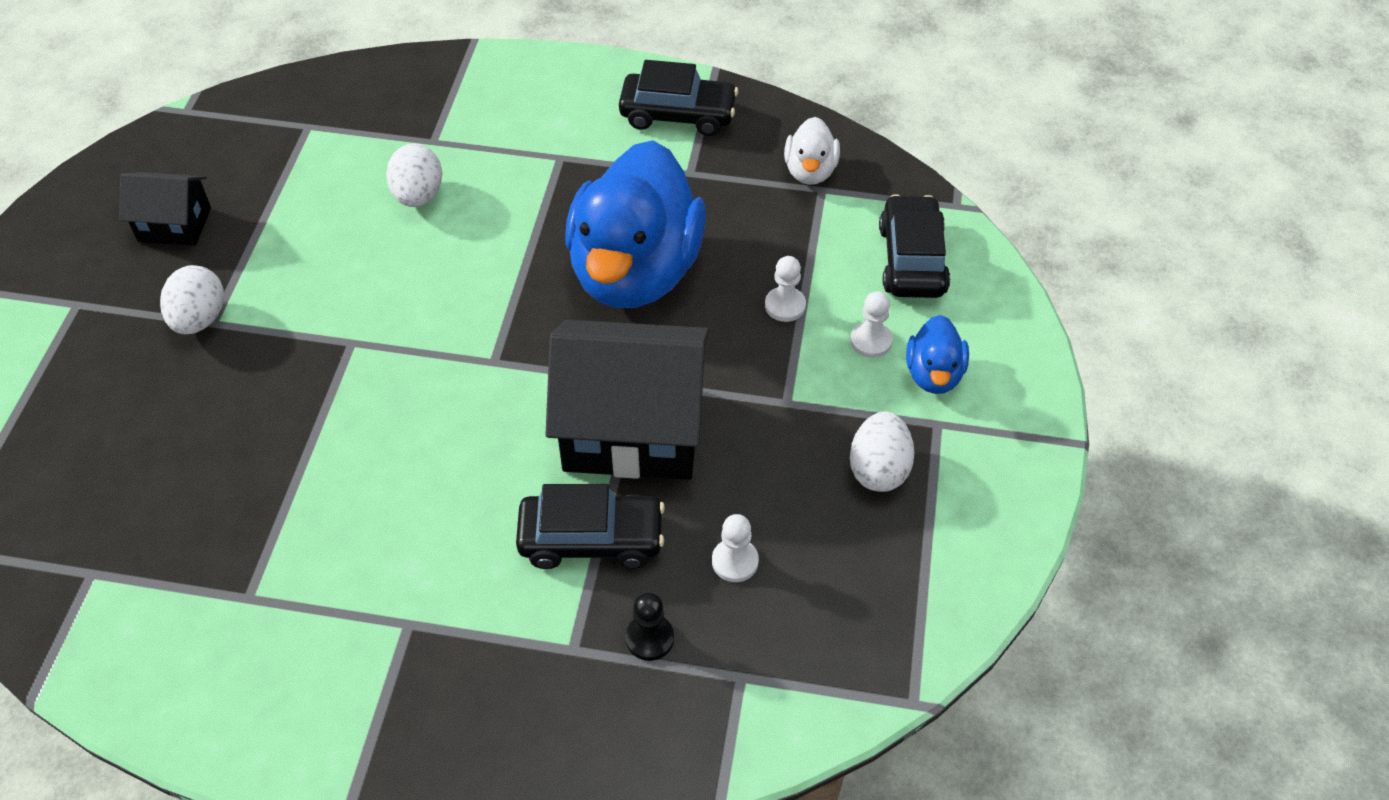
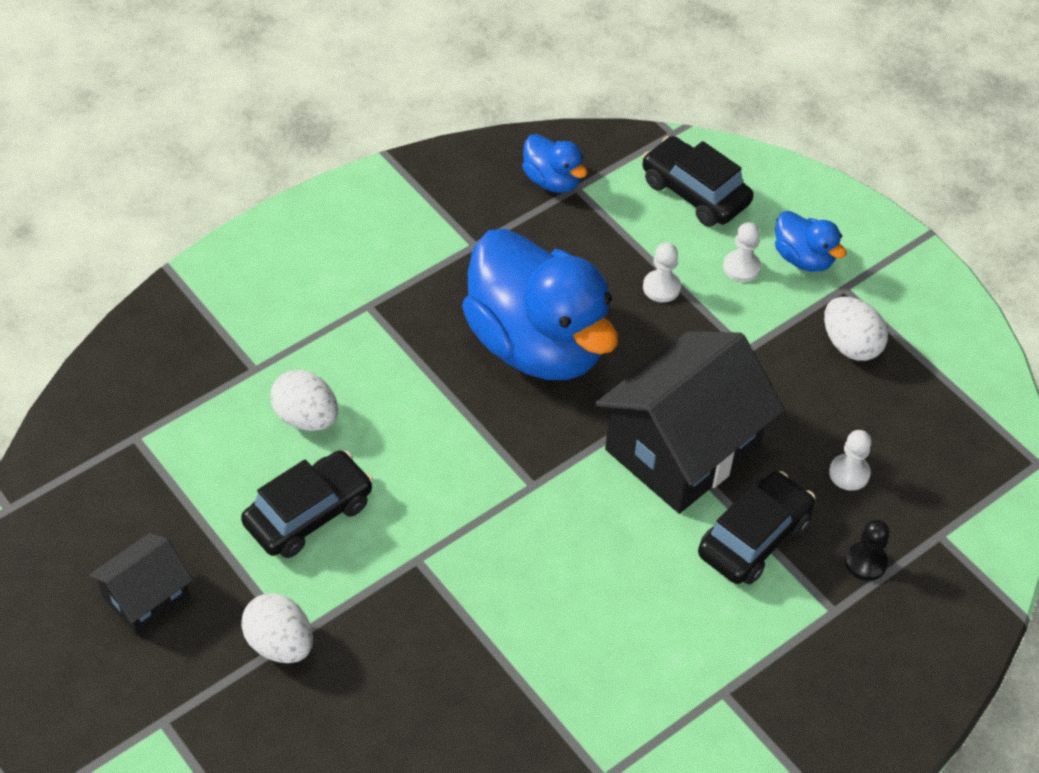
camera: 50 degrees left, 0 degrees up
(678, 114) = (407, 208): black car -> black car (308, 514)
(810, 171) = (552, 180): white duck -> blue duck

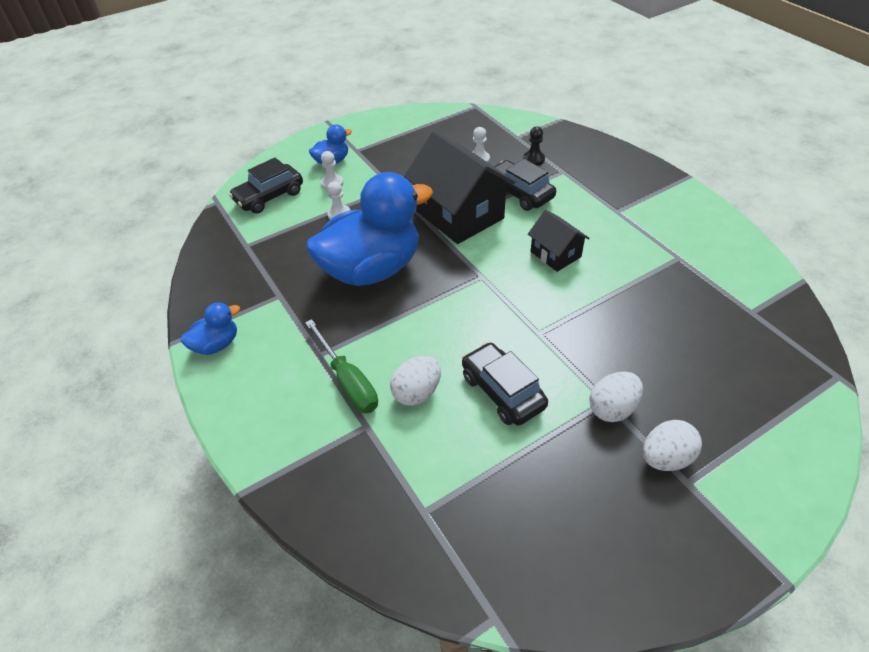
camera: 80 degrees left, 5 degrees down
(146, 598) = (581, 497): black house -> black house (555, 254)
(323, 342) = (348, 381): none -> green screwdriver
(552, 180) = (236, 256): blue duck -> blue duck (216, 344)
(850, 345) = (395, 151): white egg -> white egg (666, 458)

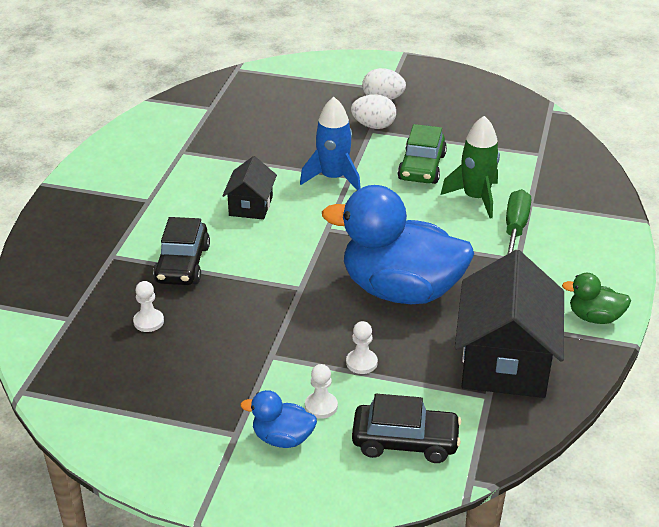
camera: 135 degrees left, 10 degrees down
(216, 344) = (594, 317): blue duck -> green duck
(417, 392) = (475, 198): white egg -> green rocket
(459, 214) = (261, 283): black house -> black house (505, 361)
(502, 391) = (422, 167): black car -> green car
(533, 159) = (107, 284): black pawn -> none
(547, 321) = (333, 178): none -> blue rocket

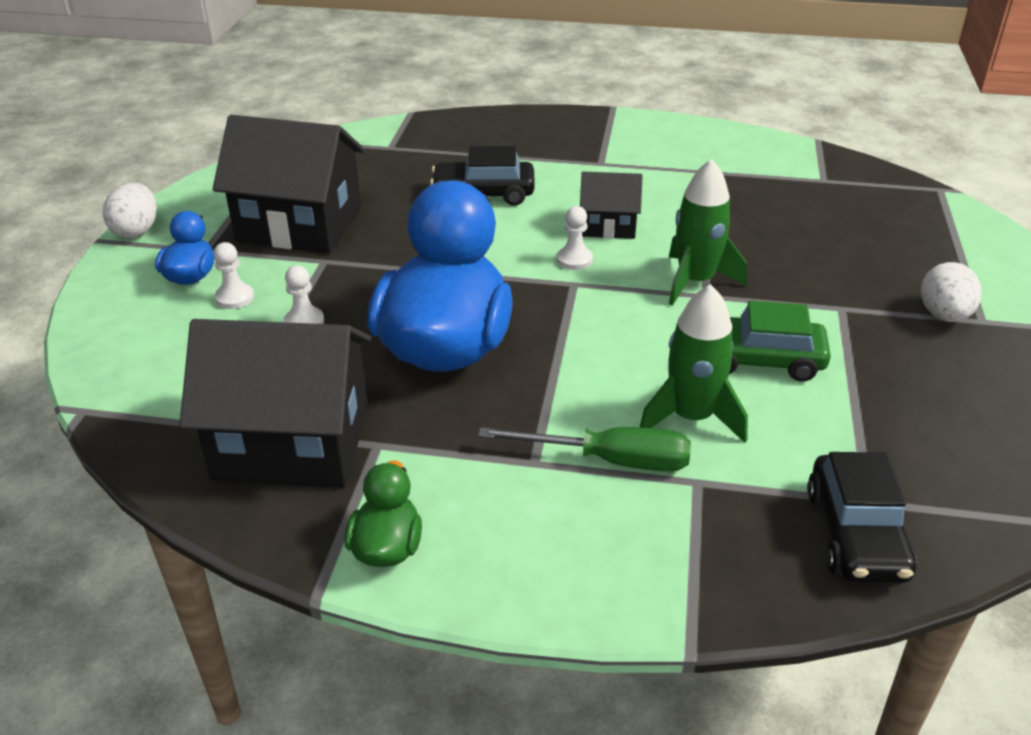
camera: 85 degrees right, 0 degrees up
(148, 321) = (384, 186): white pawn -> white pawn (574, 260)
(206, 373) = (299, 225): none -> black house
(333, 178) = (696, 281): blue rocket -> green rocket
(373, 126) = (855, 310): white egg -> white egg (136, 231)
(405, 441) = (162, 359): black car -> black car (856, 534)

